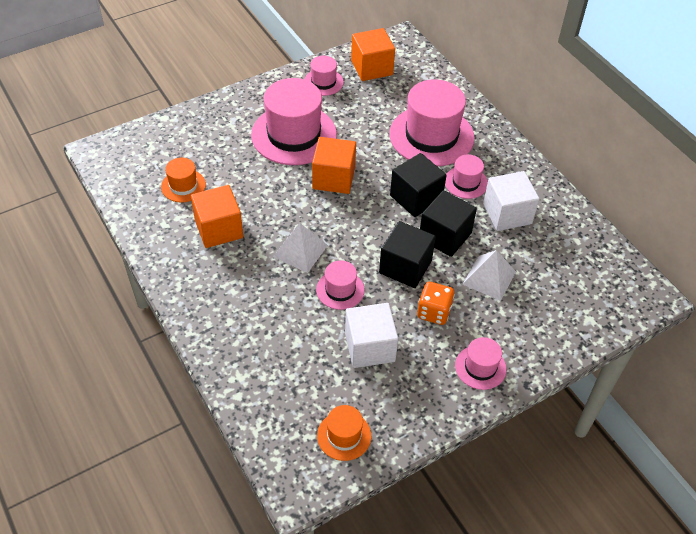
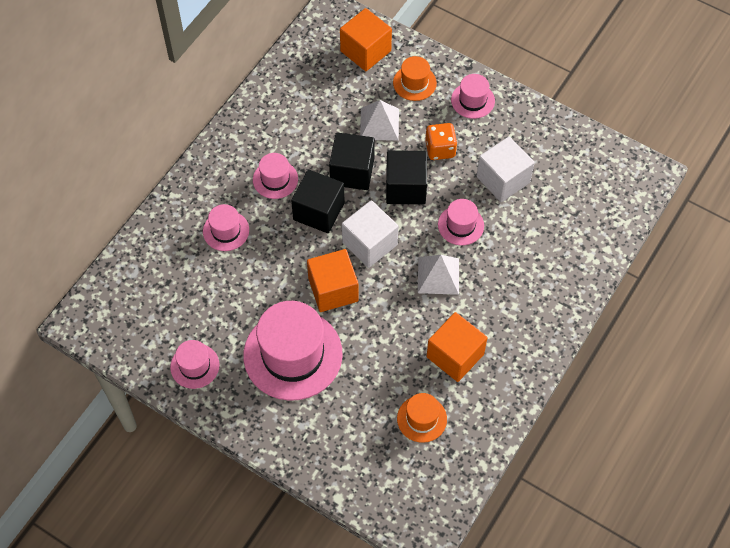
camera: 115 degrees left, 10 degrees up
(344, 436) = (590, 163): orange hat -> orange hat (414, 83)
(371, 68) = (145, 329): orange cube -> orange cube (365, 51)
(431, 136) = (226, 231): pink hat -> pink hat, size x0.49
(507, 214) = (297, 135): white cube -> white cube (369, 244)

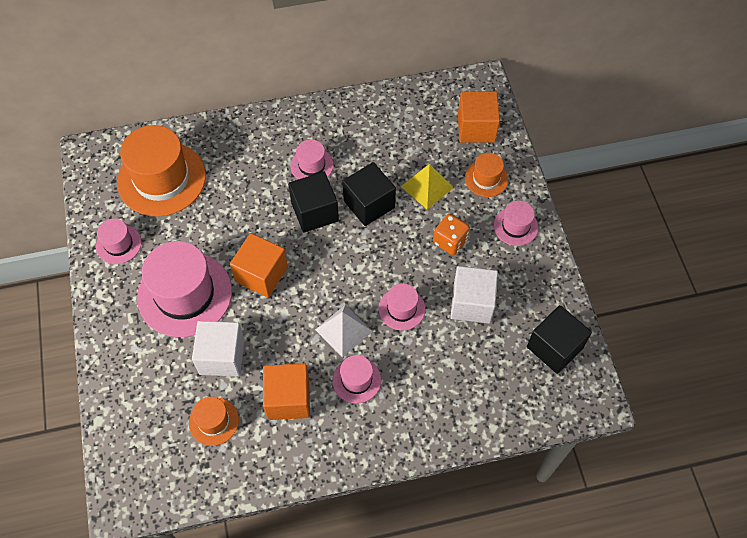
camera: 45 degrees right, 0 degrees up
(167, 289) = (161, 179): none -> orange hat
(226, 231) = (240, 172): pink hat -> pink hat (356, 380)
(369, 244) = (322, 265): white cube -> white cube (222, 356)
(379, 124) = (427, 187): white pyramid -> yellow pyramid
(405, 187) = (393, 247): black cube -> black cube (554, 347)

